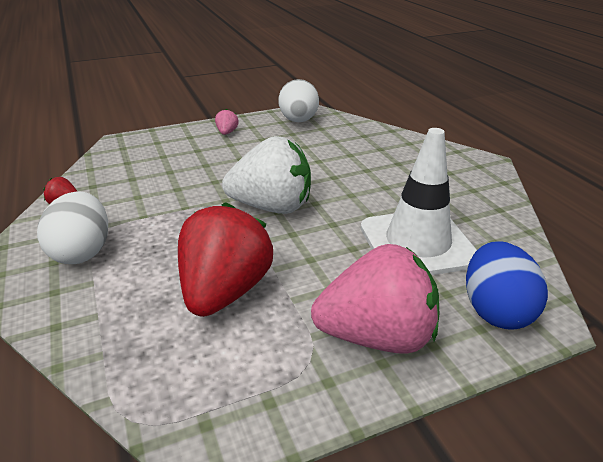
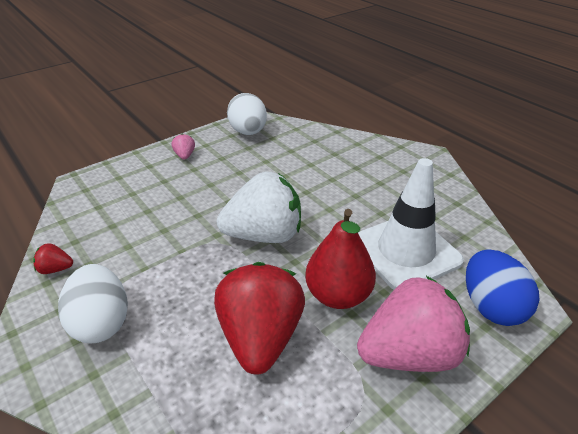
camera: 15 degrees left, 5 degrees up
(323, 270) = (338, 295): none -> red pear

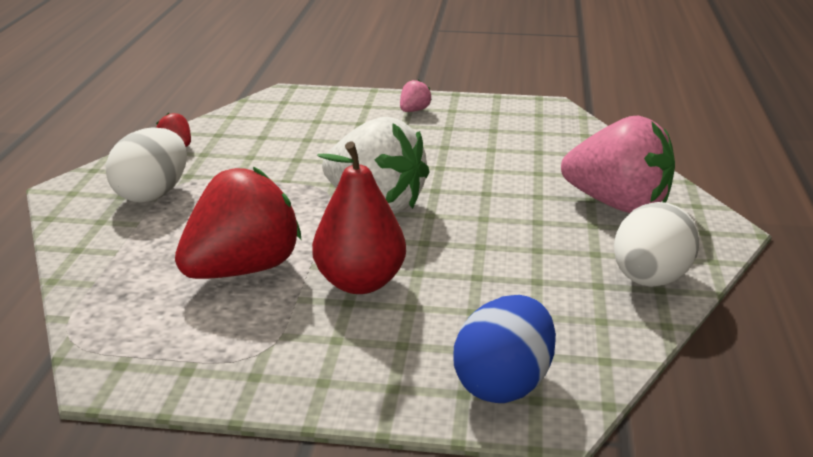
camera: 45 degrees right, 10 degrees down
(248, 132) = (519, 116): white egg -> white egg (649, 279)
(405, 251) = (498, 291): white traffic cone -> none
(409, 353) = (343, 358): pink strawberry -> pink strawberry (618, 204)

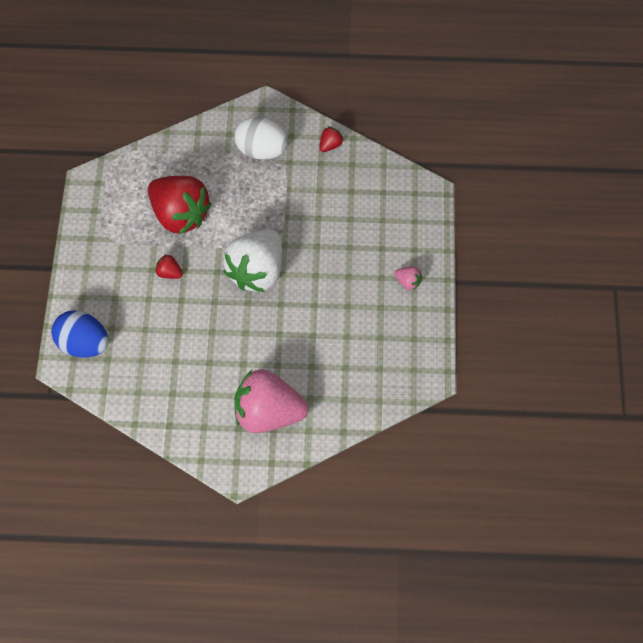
camera: 85 degrees right, 35 degrees up
(360, 282) = (169, 273): red pear -> red strawberry
(618, 204) = (268, 413): pink strawberry -> pink strawberry turned 75 degrees clockwise
(649, 279) = (178, 421): white egg -> none

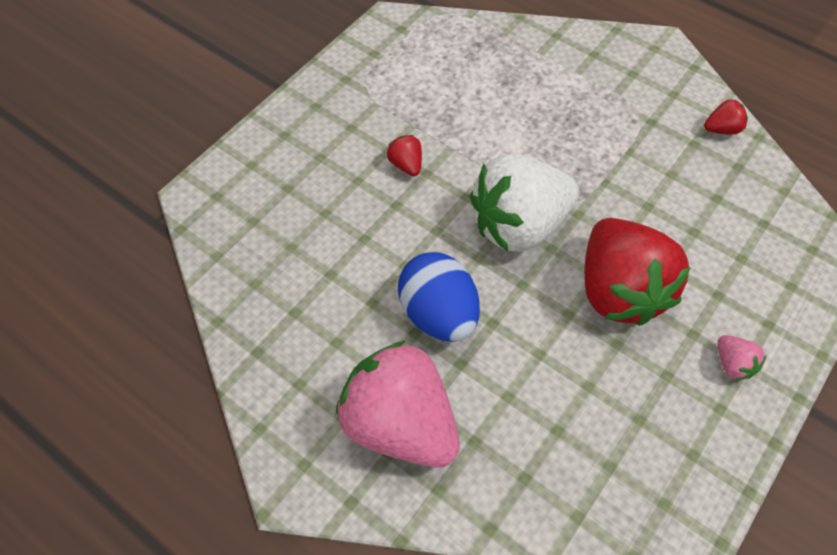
camera: 35 degrees right, 5 degrees down
(84, 344) = (241, 186): blue egg -> blue egg (438, 314)
(180, 214) = (469, 108): red strawberry -> red strawberry (618, 290)
(261, 150) = (624, 90): white egg -> none

